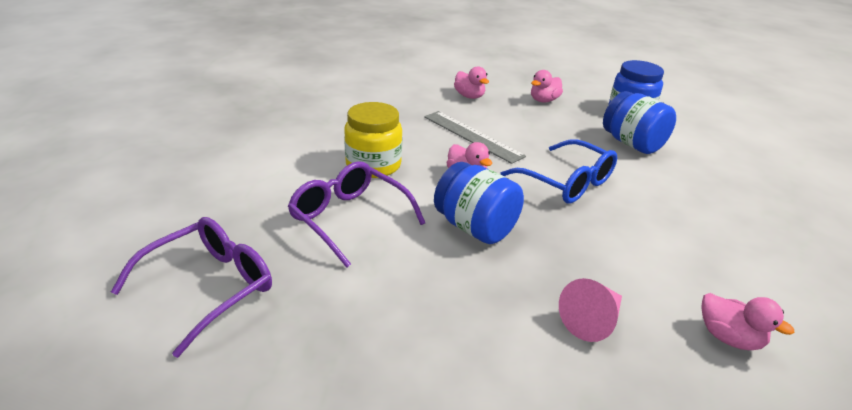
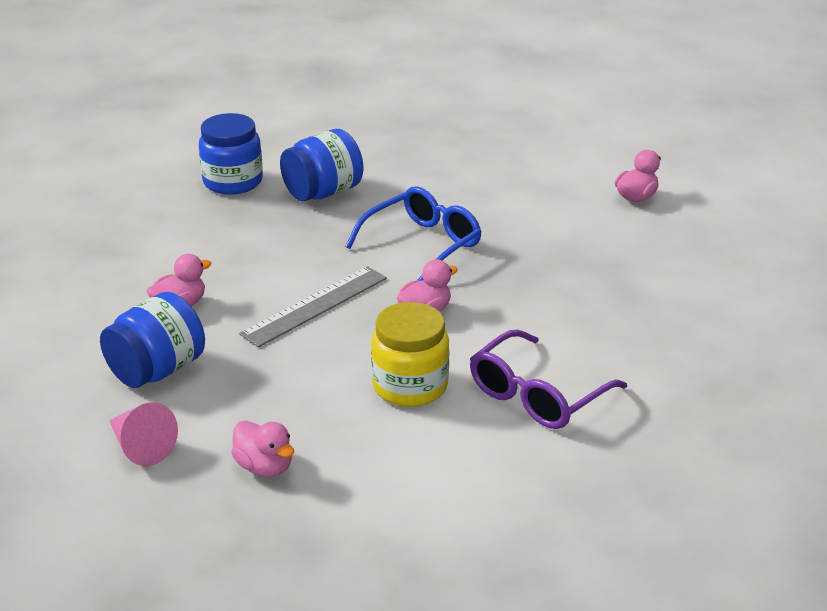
camera: 90 degrees left, 0 degrees up
(208, 288) = (689, 480): purple glasses -> none
(475, 228) = (528, 308): blue jar -> blue jar (157, 370)
(543, 100) = (195, 242): pink duck -> pink duck (264, 467)
(592, 320) = (642, 253): pink cone -> pink cone (141, 446)

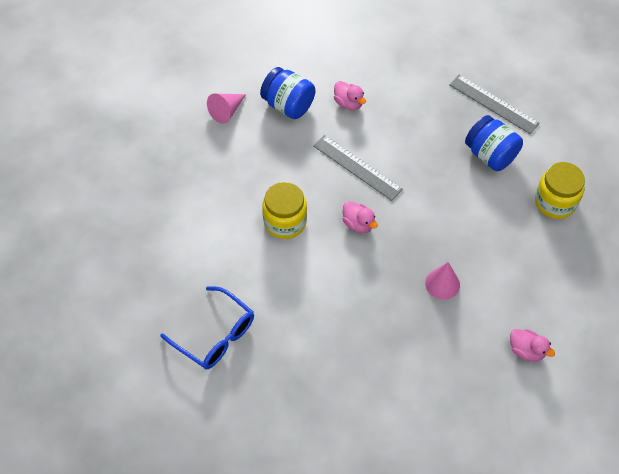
camera: 85 degrees right, 25 degrees up
(233, 182) = (493, 104): blue jar -> grey ruler
(264, 467) = (214, 164): pink duck -> none
(412, 156) = (555, 202): none -> yellow jar
(422, 245) = (434, 217): blue glasses -> blue glasses (215, 335)
(535, 248) = (442, 284): none -> pink cone
(538, 394) = (282, 286): purple glasses -> none

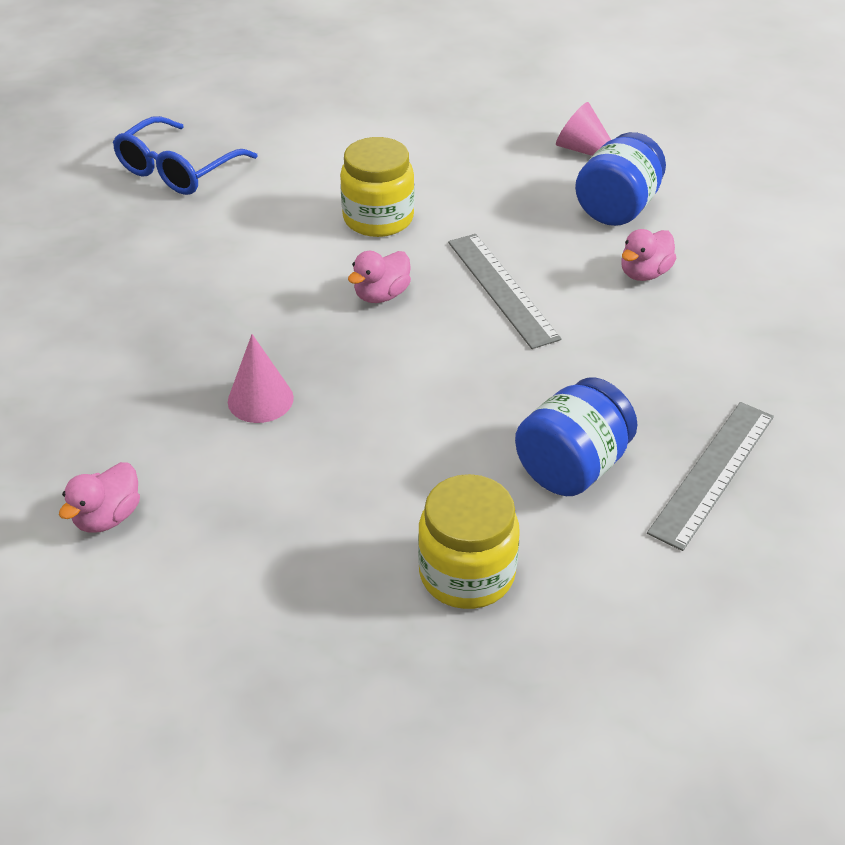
camera: 85 degrees right, 15 degrees down
(357, 167) = (502, 289): grey ruler -> grey ruler turned 60 degrees counterclockwise

